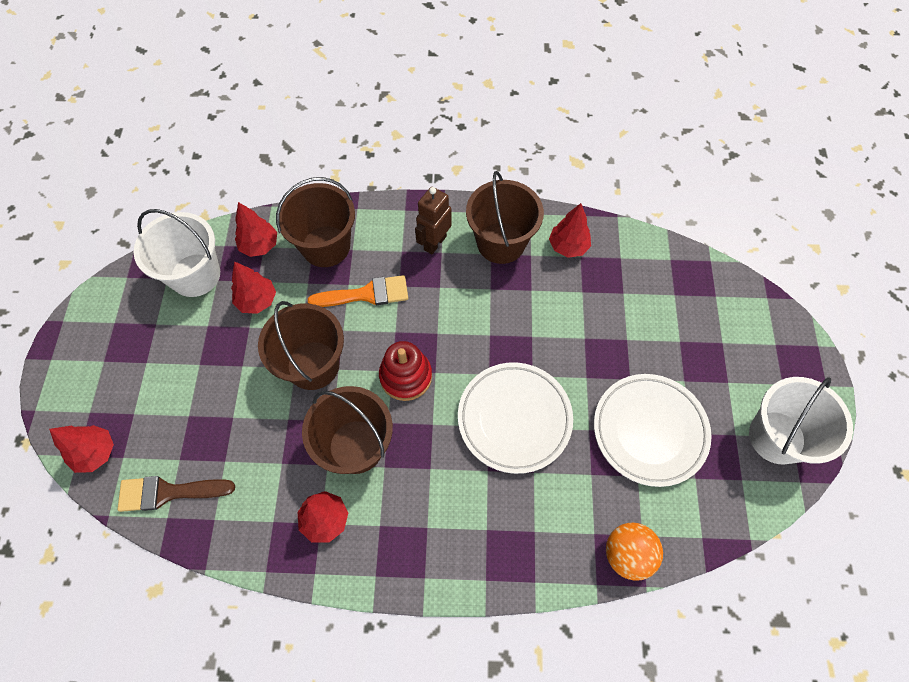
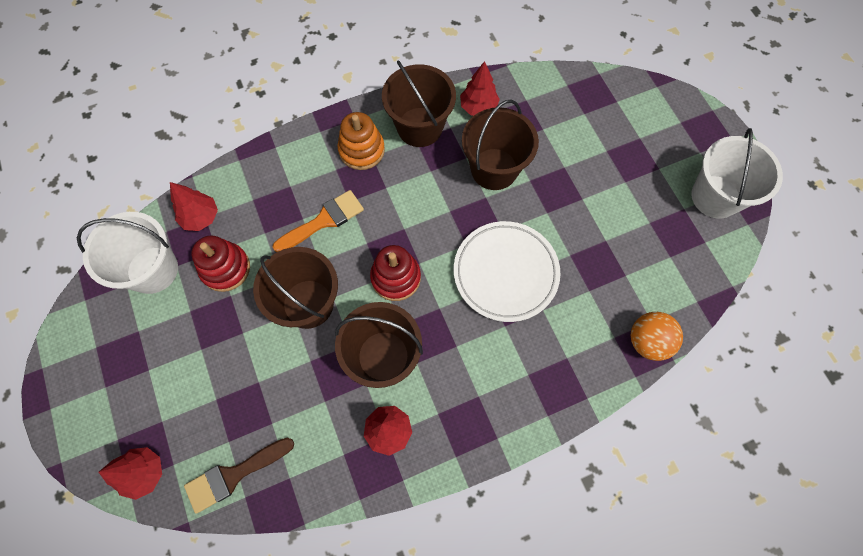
camera: 25 degrees left, 5 degrees up
(257, 300) = (225, 268): red tree -> red stacking toy
(326, 246) = (264, 193): brown bucket -> brown bucket (494, 169)
(434, 243) = (361, 150): brown robot -> orange stacking toy
(649, 431) = (617, 234): white plate -> none

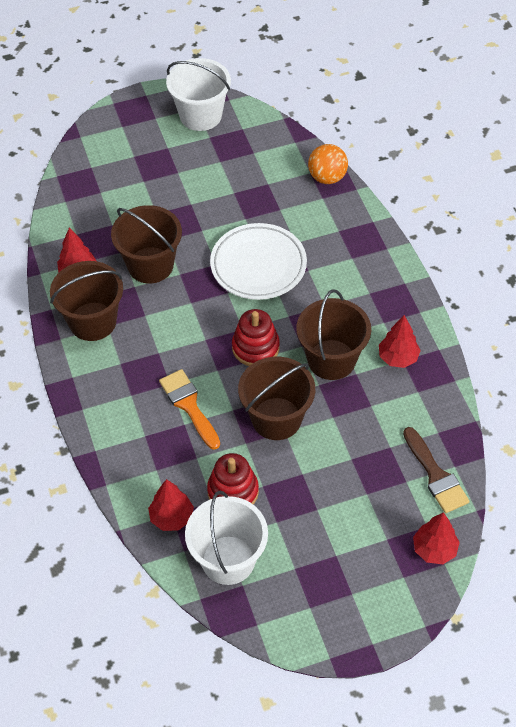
camera: 85 degrees left, 15 degrees down
(361, 150) = (112, 372): orange stacking toy -> none

